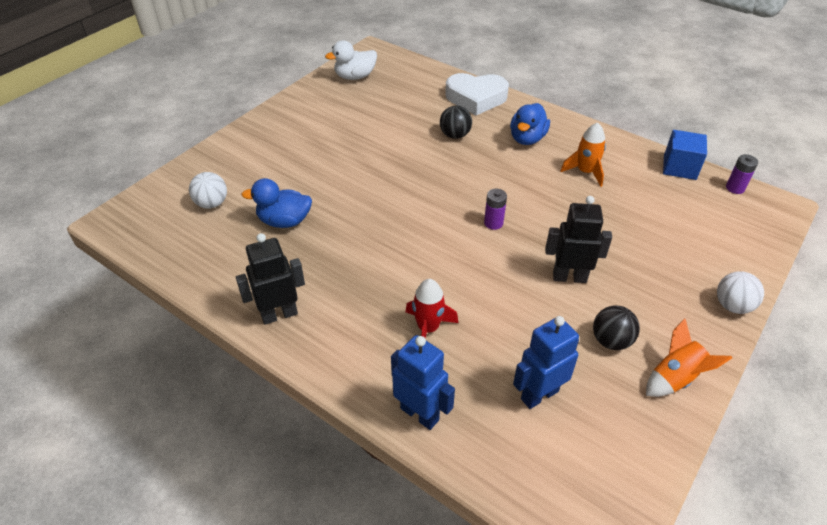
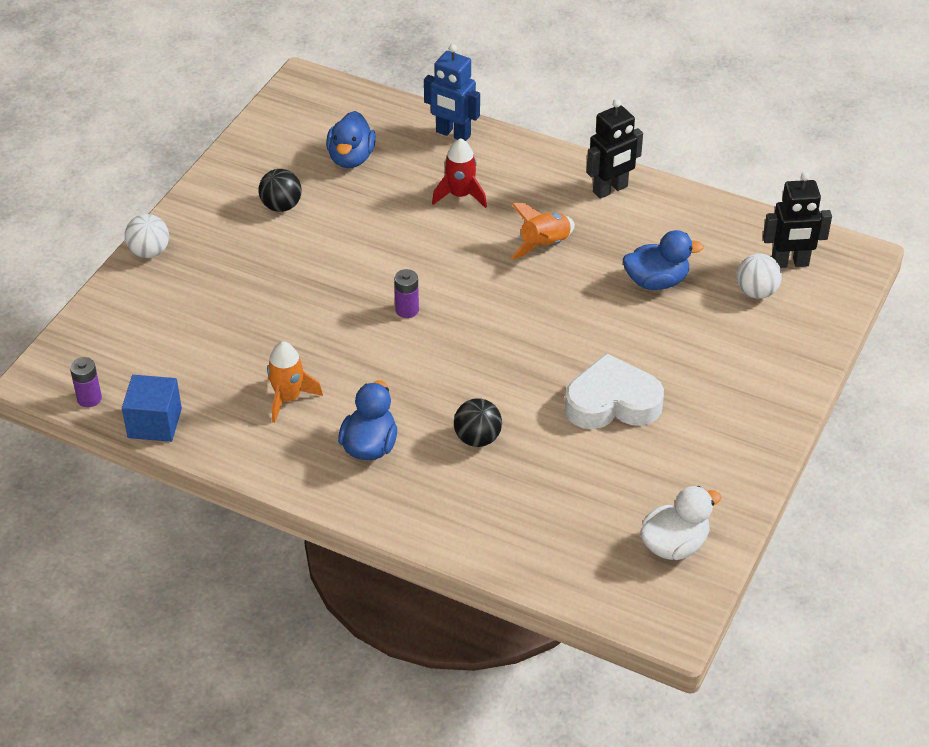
camera: 170 degrees right, 0 degrees up
(476, 98) = (457, 520): white heart -> white heart (612, 402)
(539, 394) = (351, 158): blue robot -> blue duck
(569, 277) = (318, 259): black robot -> black robot (790, 263)
(675, 378) = (226, 184): orange rocket -> orange rocket (544, 245)

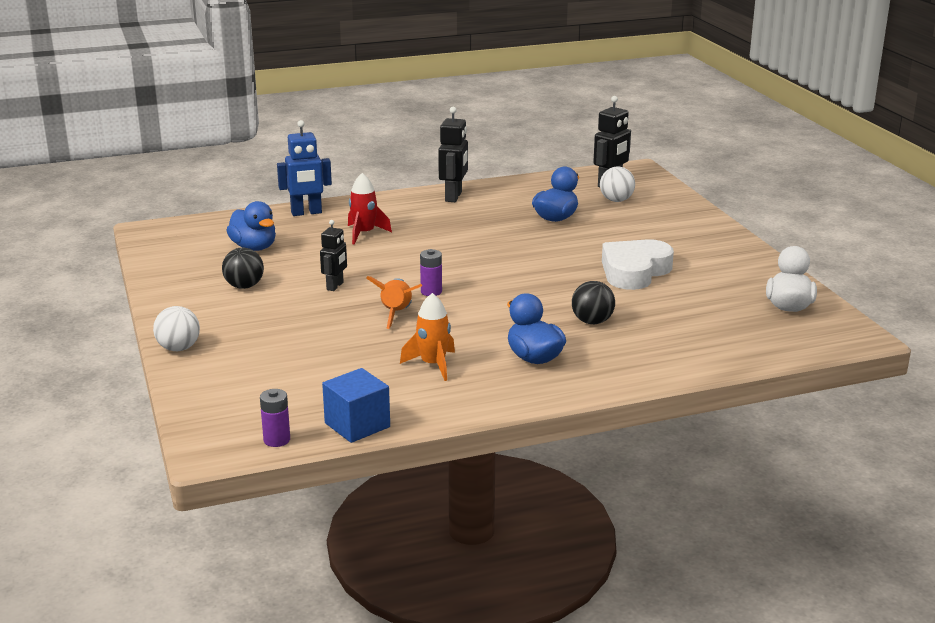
camera: 45 degrees left, 20 degrees down
(345, 252) = (335, 286): none -> black robot
(544, 245) = (461, 231): orange rocket -> orange rocket (396, 314)

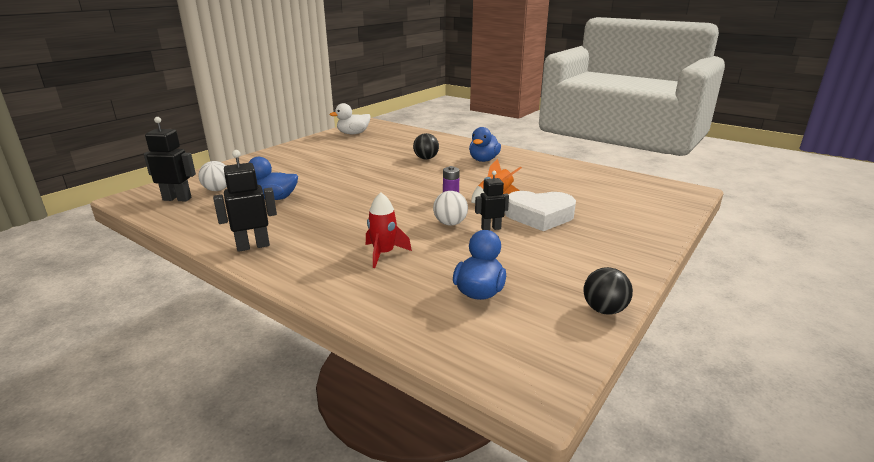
camera: 125 degrees left, 0 degrees up
(179, 348) = (656, 241): white ball -> white ball (450, 223)
(244, 286) = (548, 260): black ball -> black ball (604, 310)
(277, 440) = (652, 182): purple battery -> none
(306, 213) = (365, 303): blue robot -> none
(357, 425) = (606, 173): blue cube -> none
(433, 365) = (529, 175): orange rocket -> none
(634, 271) = (347, 163): white heart -> white heart (539, 216)

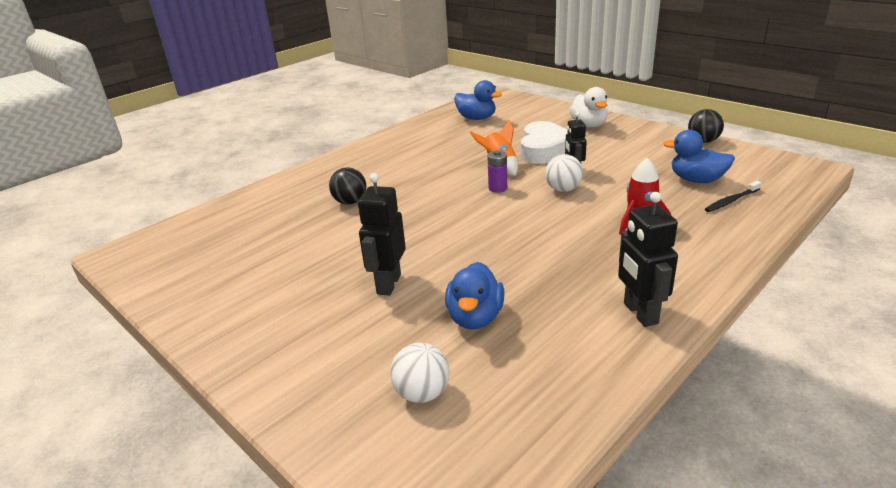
camera: 80 degrees left, 5 degrees up
(177, 199) = (459, 443): black robot -> black robot (388, 284)
(353, 133) = (174, 267): white duck -> white duck (588, 125)
(427, 307) = (731, 201): none -> black toothbrush
(483, 160) = (375, 167): blue duck -> blue duck (476, 118)

